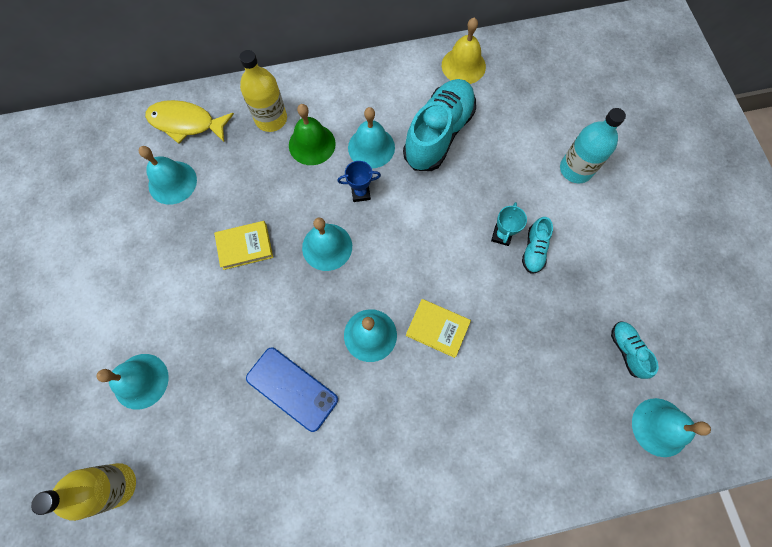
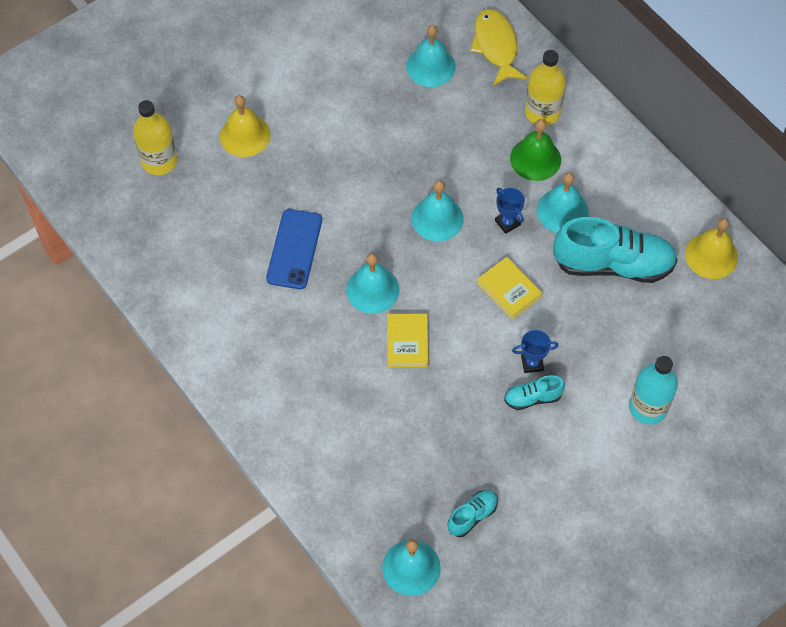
camera: 65 degrees right, 10 degrees down
(141, 381) = (245, 135): turquoise bell -> yellow bell
(245, 246) = (401, 153): yellow book -> yellow book (509, 290)
(501, 235) = (532, 363): turquoise trophy -> blue trophy

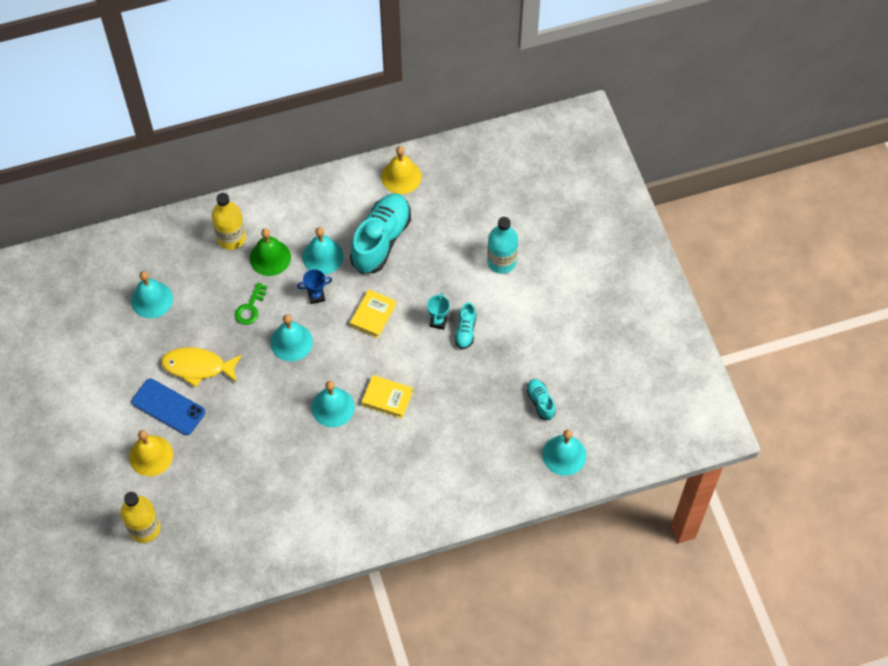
camera: 70 degrees left, 0 degrees up
(294, 249) = (273, 451): blue phone -> blue phone (168, 407)
(462, 162) = (250, 308): none -> green key
(496, 46) = (156, 248): yellow fish -> yellow fish (198, 367)
(509, 290) = (373, 315): yellow book -> yellow book turned 45 degrees counterclockwise
(532, 363) = (438, 321): blue trophy -> turquoise trophy

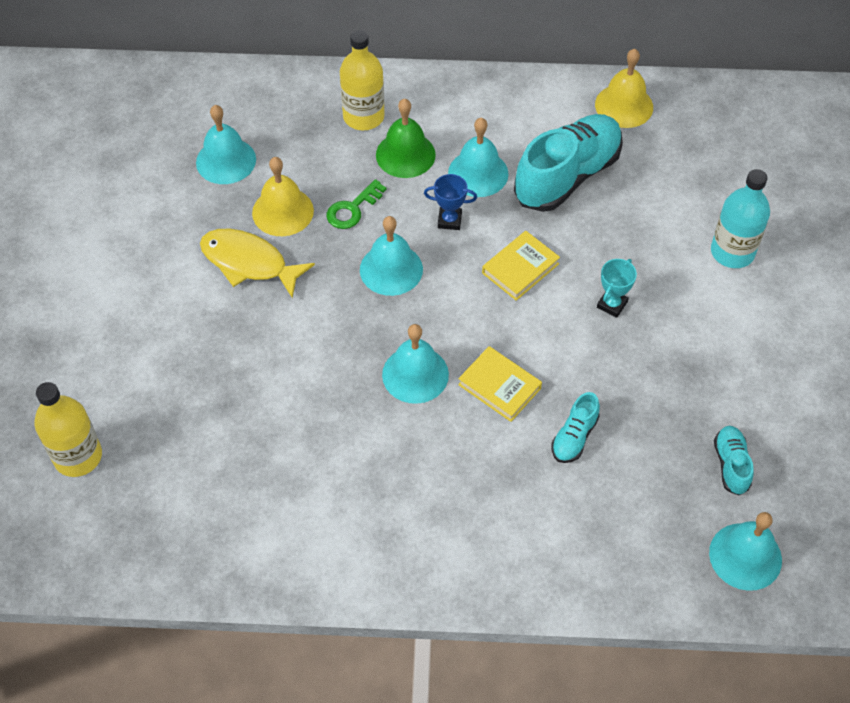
camera: 20 degrees right, 5 degrees down
(151, 455) = (133, 359): yellow bell -> yellow bell (283, 211)
(168, 407) = (186, 302): blue phone -> none
(465, 331) = (648, 329): turquoise shoe -> turquoise shoe (574, 437)

